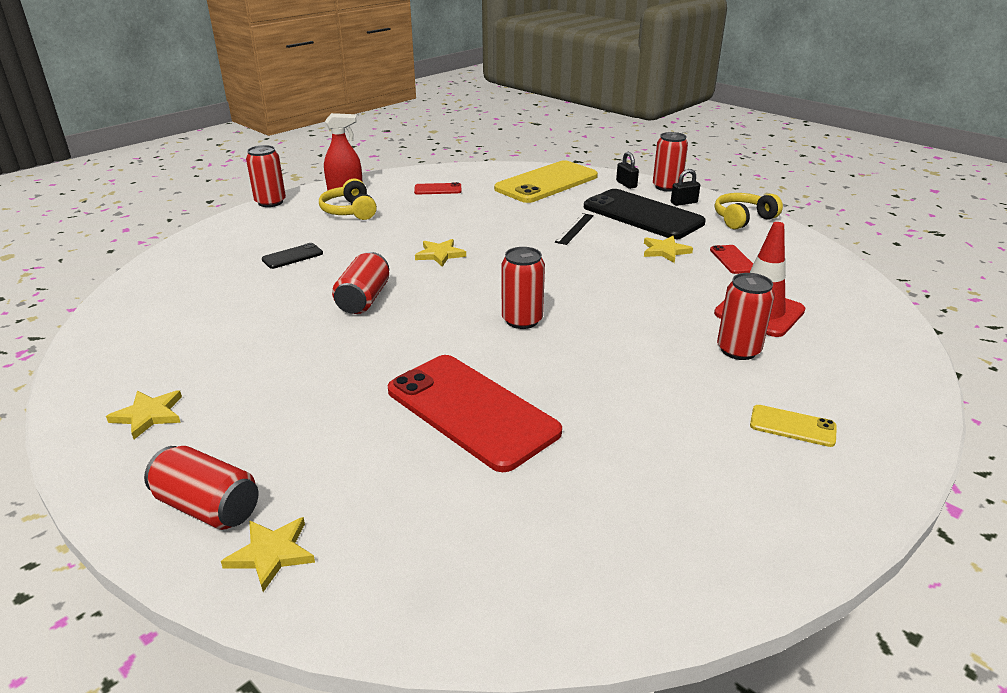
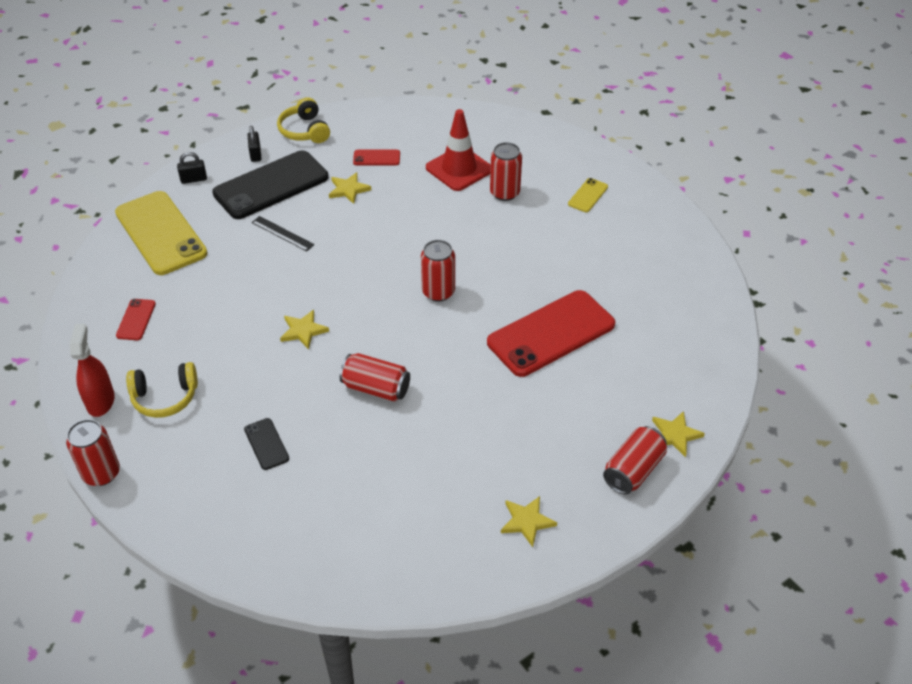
camera: 80 degrees left, 15 degrees up
(667, 187) = (213, 155): red can -> none

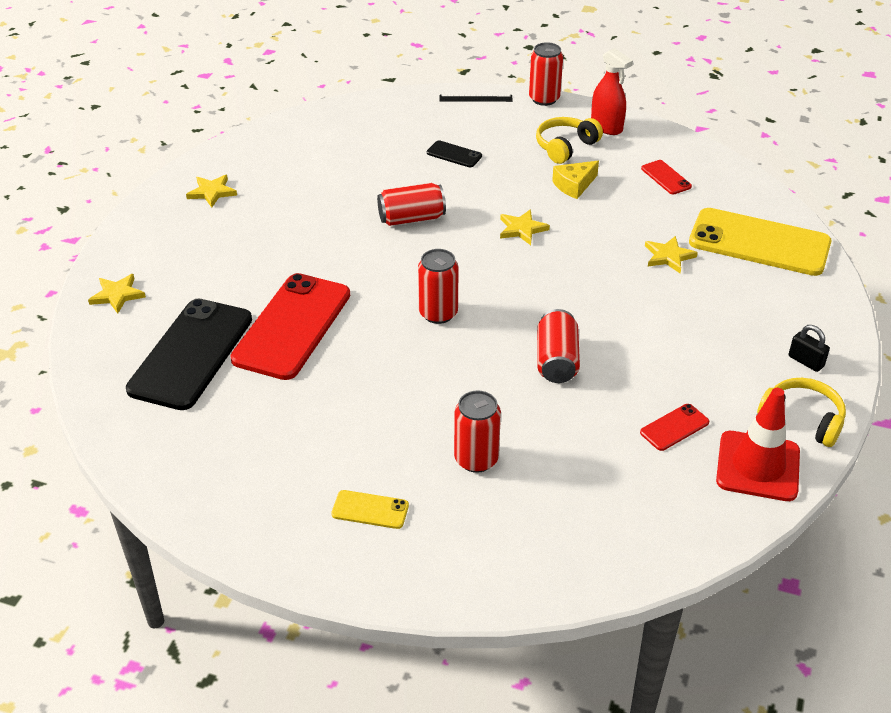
camera: 145 degrees right, 5 degrees down
(193, 179) = (818, 303): black padlock -> none
(213, 351) = (574, 185): none -> yellow cheese
(271, 185) = (736, 335): black phone -> black phone (191, 354)
(282, 233) = (653, 295): black ruler -> black ruler (475, 98)
(348, 189) = (653, 372): yellow star -> yellow star (668, 256)
(459, 169) = (563, 464): red traffic cone -> red traffic cone (758, 466)
(588, 195) = (370, 510): yellow phone -> yellow phone turned 75 degrees counterclockwise
(633, 470) = (143, 255): red can -> red can (556, 361)

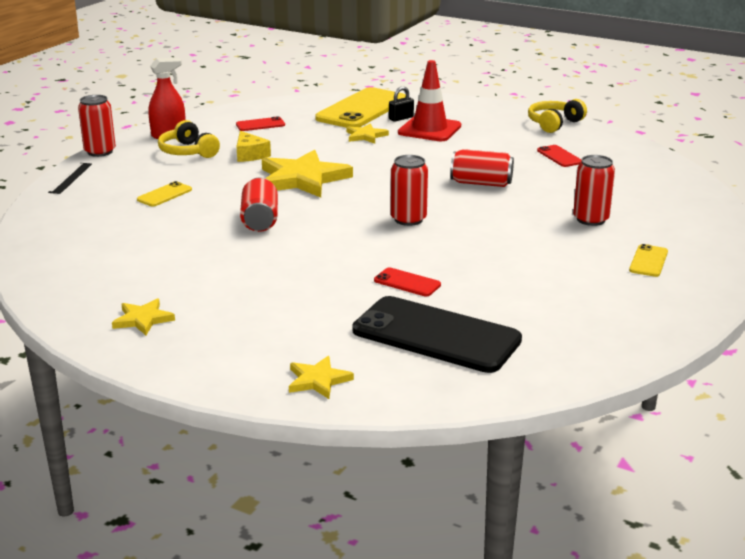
camera: 80 degrees left, 15 degrees down
(292, 326) = (407, 283): red phone -> red phone, size x0.43
(454, 154) = (164, 195): black phone -> yellow phone
(522, 229) = (303, 179): yellow star -> yellow star, size x2.00
(758, 466) = (597, 140): red traffic cone -> red traffic cone (429, 129)
(806, 361) = (497, 115): black padlock -> black padlock (401, 118)

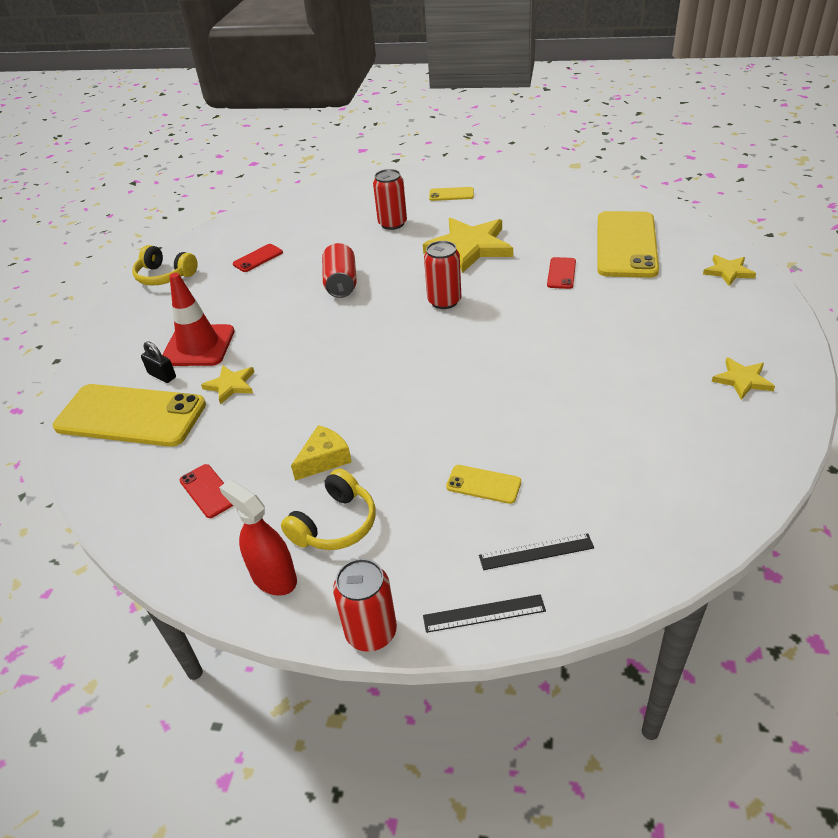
camera: 105 degrees left, 15 degrees up
(90, 199) = (536, 551): none -> black ruler
(260, 220) = (502, 385): red can -> none
(303, 179) = (381, 391): yellow star -> yellow star (469, 247)
(436, 335) = (626, 245): black phone -> yellow phone

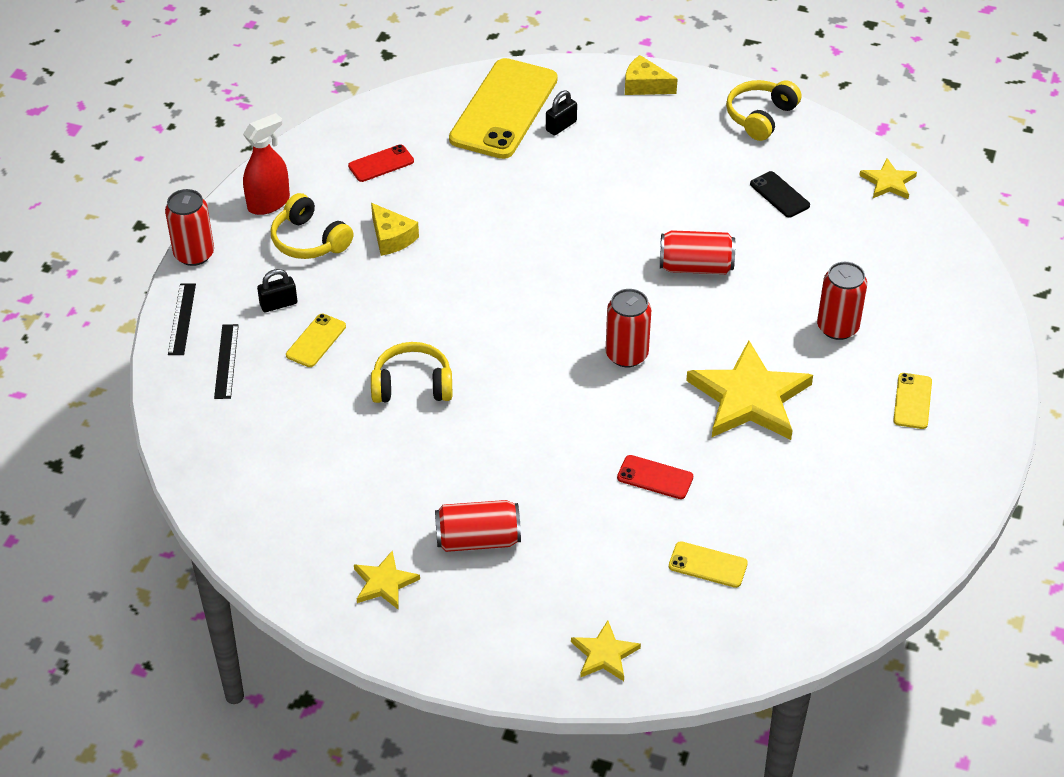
camera: 95 degrees right, 5 degrees up
(112, 336) = (644, 85): none -> yellow cheese
(198, 346) = (604, 150): red traffic cone -> none
(231, 385) = (526, 175): yellow star -> yellow star (888, 182)
(258, 258) = (779, 195): red phone -> black phone
(438, 527) = (278, 304): none -> black padlock
(518, 406) = (412, 385): none -> yellow headphones
(626, 245) = (707, 565): yellow phone -> yellow phone, size x0.43
(667, 340) = (478, 539): none -> red can

